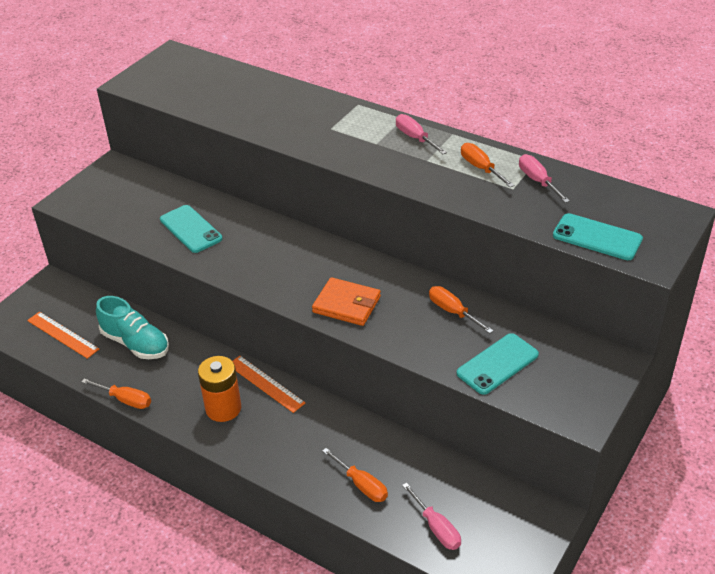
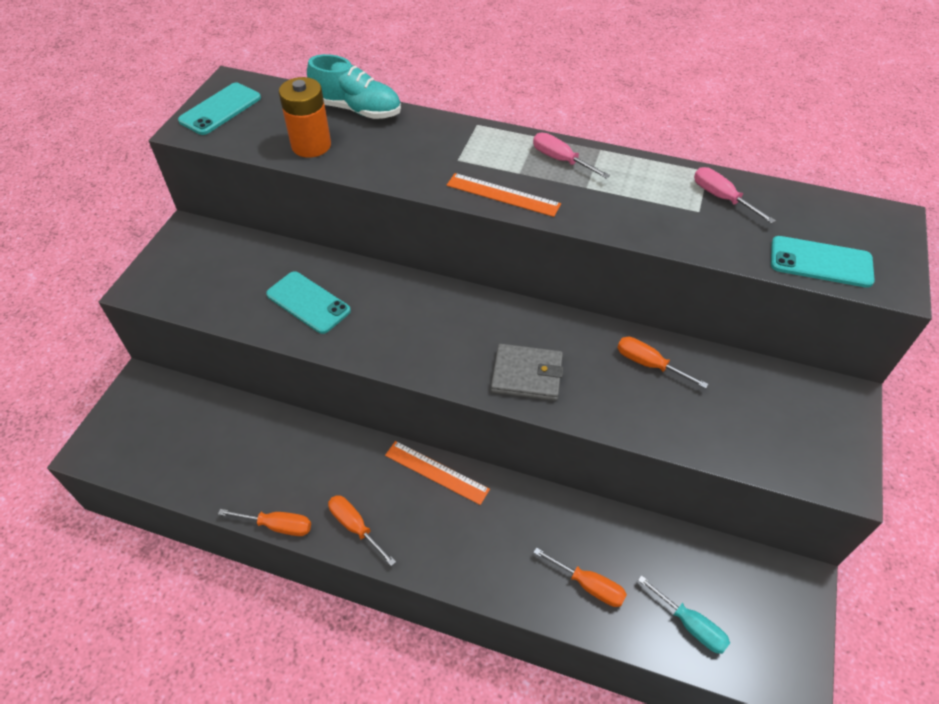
camera: 15 degrees left, 10 degrees up
(63, 334) = (175, 450): orange ruler -> orange ruler (503, 195)
(136, 343) = (268, 446): turquoise shoe -> turquoise shoe (357, 109)
(223, 408) = (398, 514): orange battery -> orange battery (311, 145)
(346, 304) = (527, 375): orange wallet -> grey wallet
(436, 528) = (690, 625): pink screwdriver -> turquoise screwdriver
(481, 168) = (651, 189): orange screwdriver -> orange screwdriver (355, 527)
(497, 364) = (725, 425): turquoise phone -> turquoise phone (220, 109)

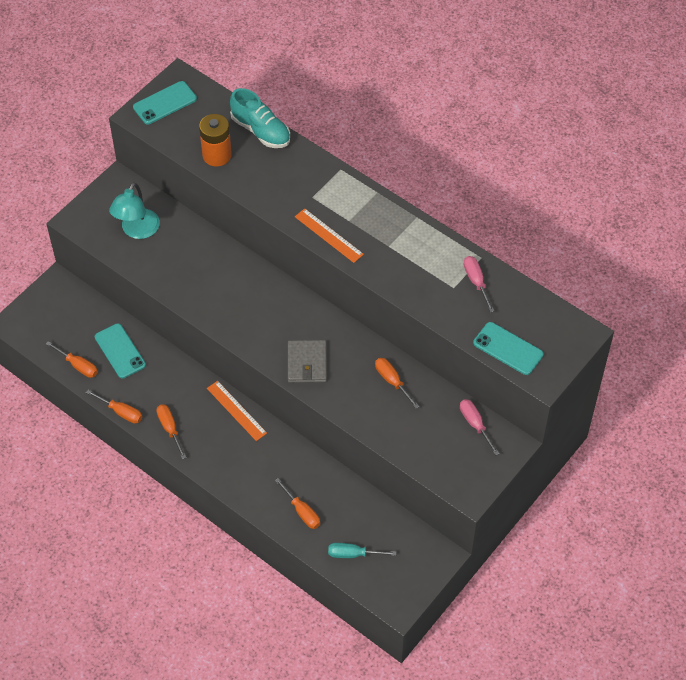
camera: 20 degrees right, 5 degrees up
(196, 480) = (78, 365): none -> orange screwdriver
(229, 278) = (137, 230): none -> turquoise lamp
(308, 302) = (184, 266): turquoise phone -> turquoise phone (120, 351)
(527, 375) = (307, 363): grey wallet -> grey wallet turned 60 degrees clockwise
(561, 160) = (383, 218): pink screwdriver -> pink screwdriver (475, 424)
(690, 625) = (353, 554): turquoise screwdriver -> turquoise screwdriver turned 120 degrees clockwise

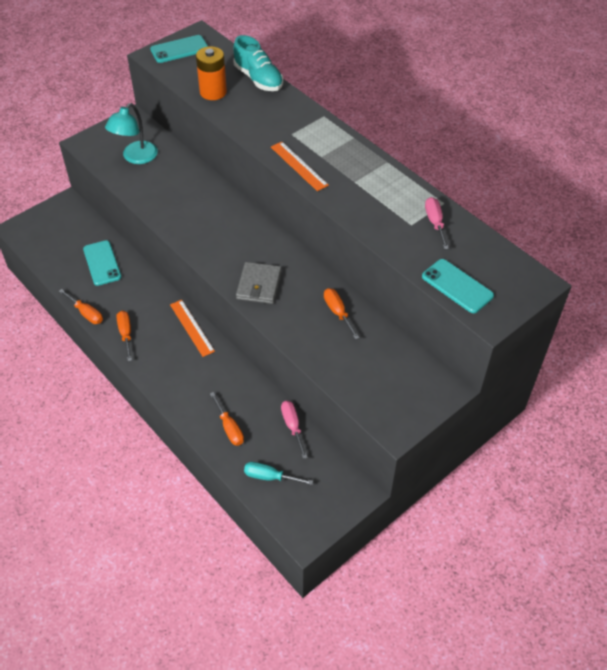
camera: 10 degrees right, 5 degrees down
(78, 365) = (61, 269): orange screwdriver -> none
(475, 424) = (413, 364): pink screwdriver -> pink screwdriver (292, 426)

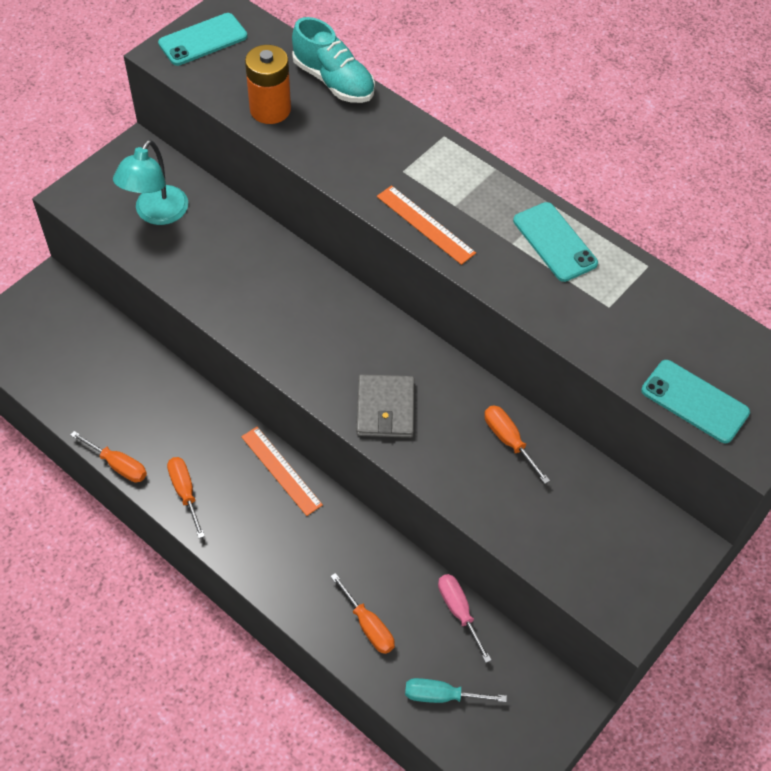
camera: 10 degrees left, 5 degrees up
(102, 263) = (125, 379): turquoise phone -> turquoise phone (554, 242)
(435, 223) = (642, 300): pink screwdriver -> none

